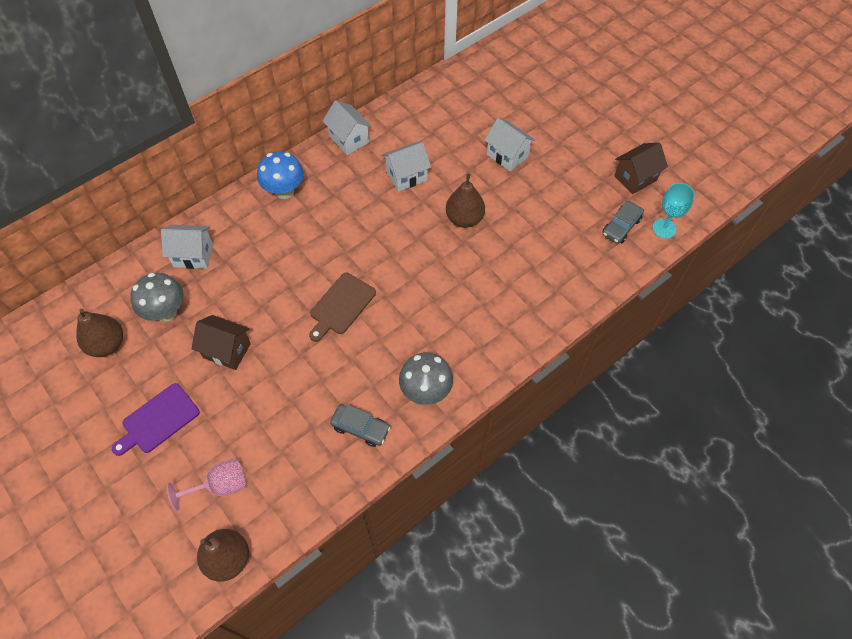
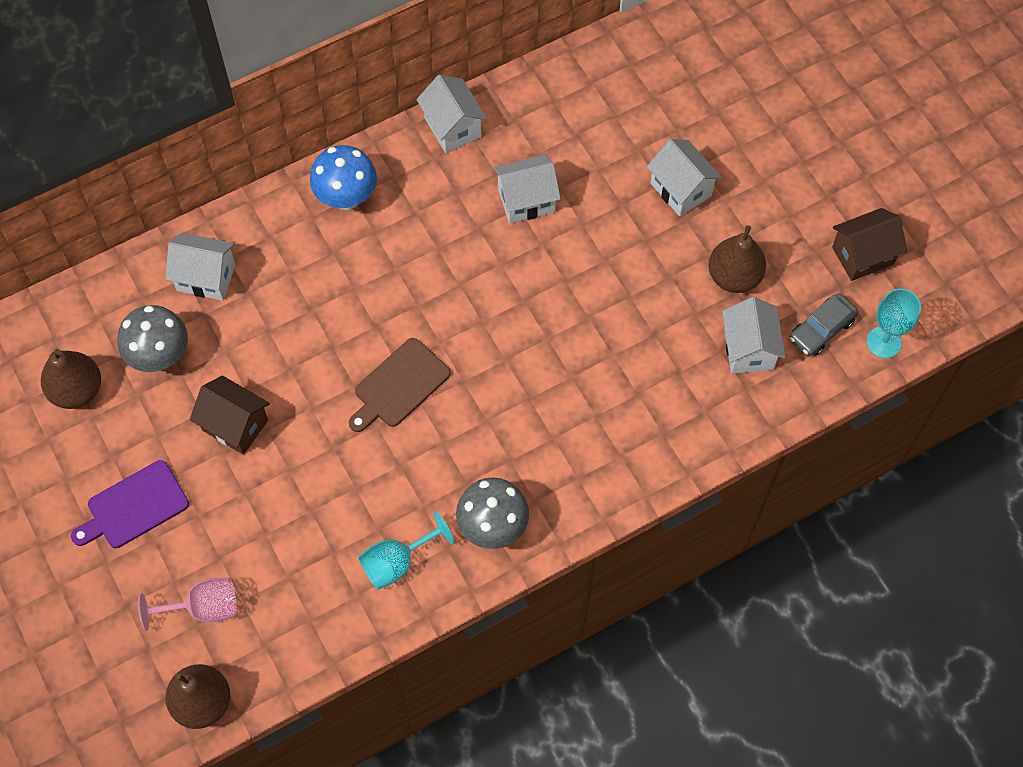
camera: 10 degrees right, 5 degrees up
(360, 428) = (397, 562): grey car -> turquoise goblet
(464, 219) = (596, 281): brown pear -> brown pear (734, 276)
(576, 246) = (748, 349): none -> white house

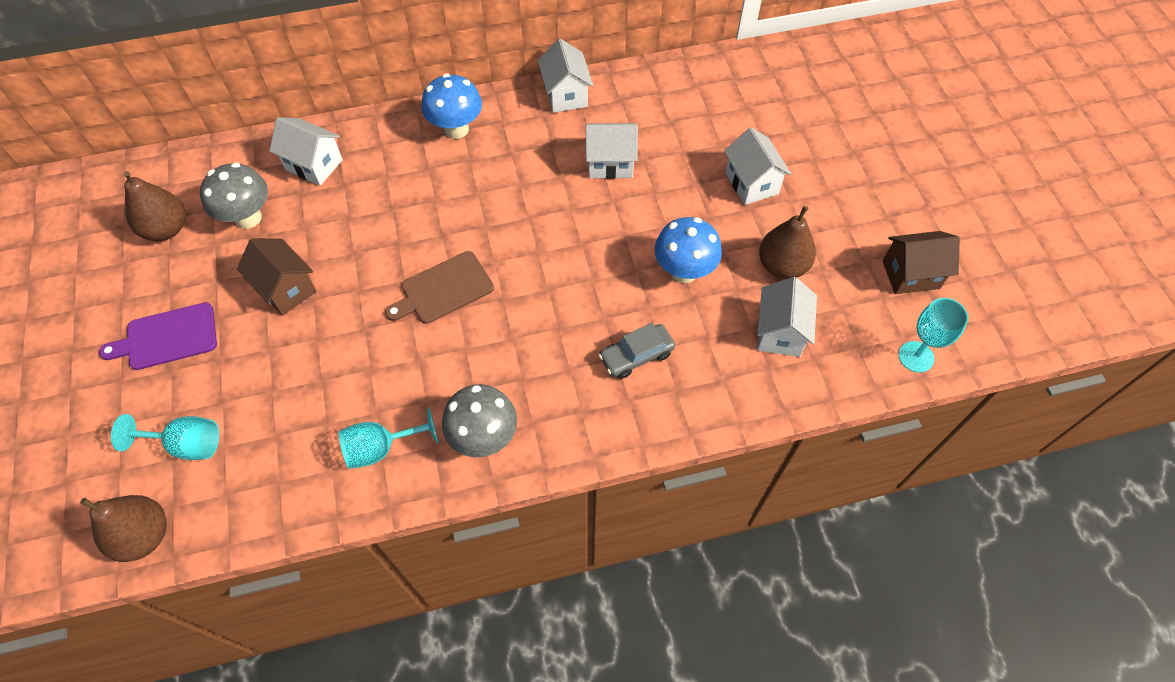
camera: 15 degrees right, 5 degrees down
(203, 608) = (186, 444): pink goblet -> turquoise goblet
(637, 306) = (684, 271): none -> blue mushroom
(821, 329) = (856, 331): grey car -> grey car (636, 356)

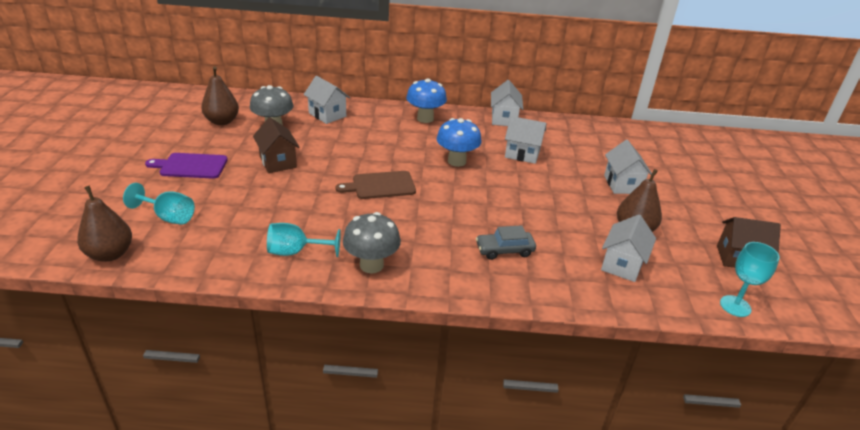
camera: 15 degrees right, 25 degrees down
(684, 271) = (557, 216): blue mushroom -> blue mushroom (456, 161)

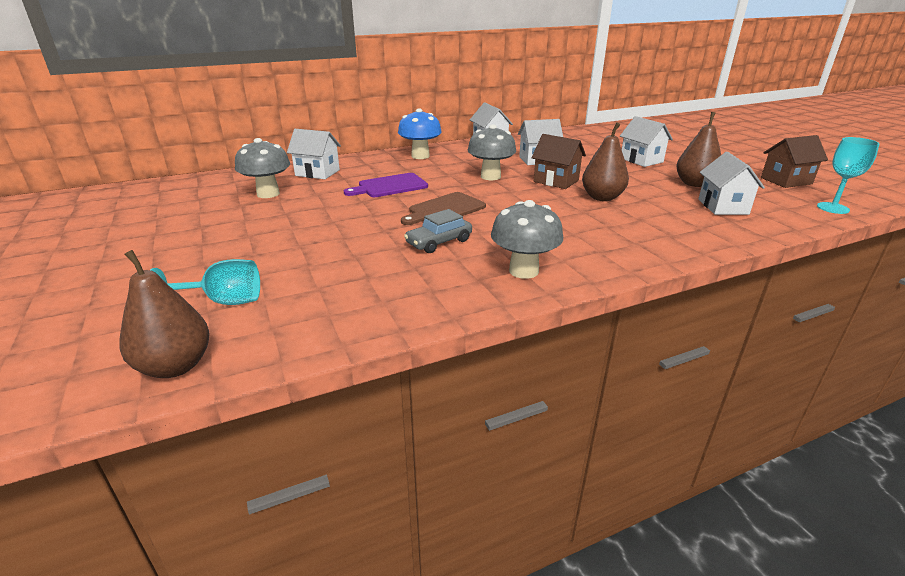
camera: 25 degrees left, 5 degrees down
(191, 166) = (200, 247): purple cutting board -> purple cutting board (390, 186)
(222, 121) = (197, 202): brown pear -> brown pear (602, 197)
(278, 162) = (308, 218): brown house -> brown house (556, 181)
(296, 252) = (428, 285): turquoise goblet -> none
(456, 161) = (490, 176): blue mushroom -> grey mushroom
(504, 250) = (623, 224): grey car -> grey car (439, 242)

